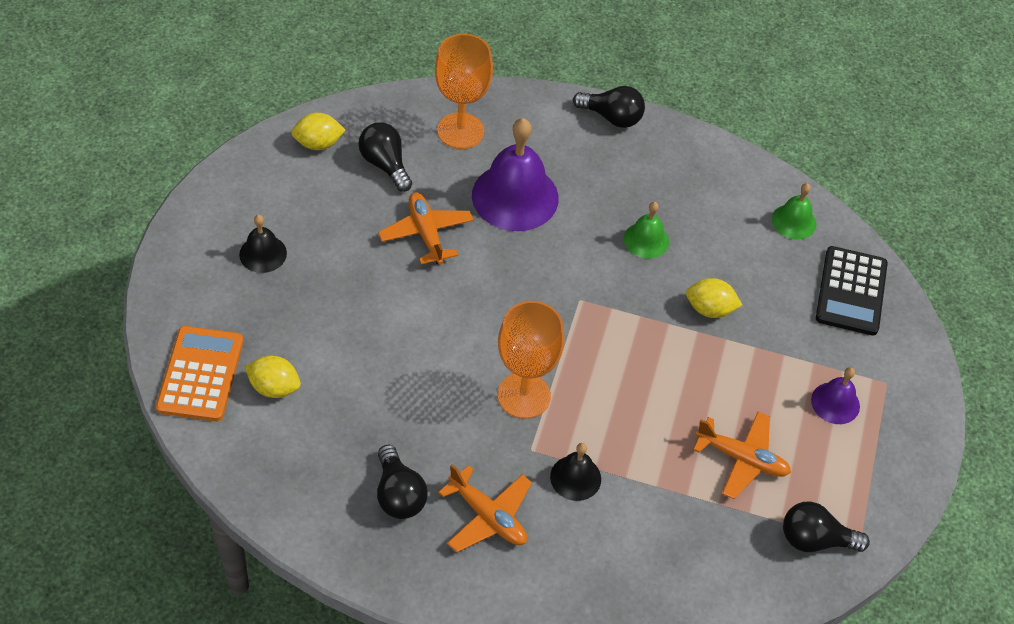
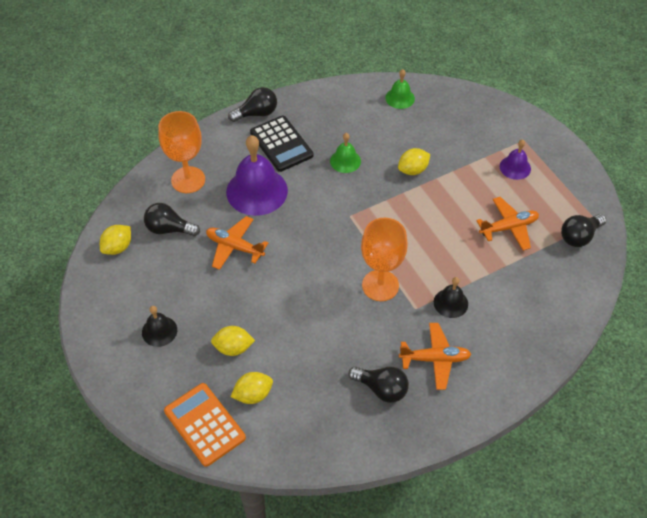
camera: 40 degrees left, 0 degrees up
(309, 328) = (233, 348): none -> yellow lemon
(851, 291) = (461, 111): black calculator -> black calculator (281, 144)

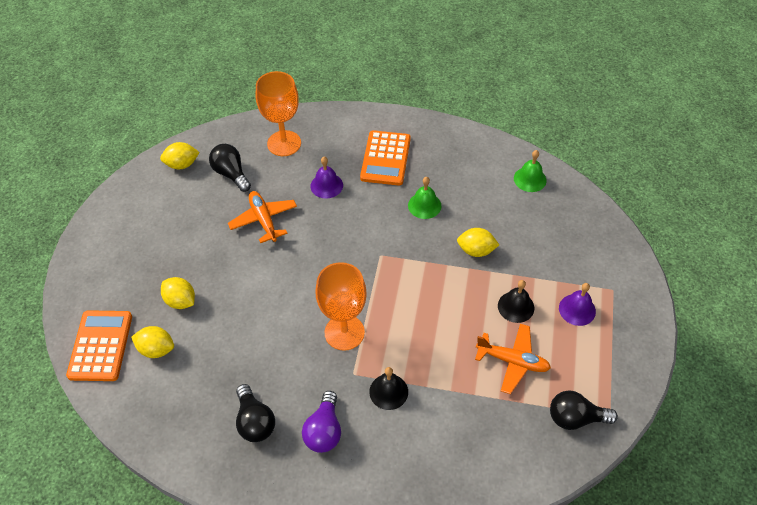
camera: 40 degrees right, 0 degrees up
(159, 331) = (144, 249): black bell -> black bell (516, 306)
(257, 113) = (391, 121): black light bulb -> none
(257, 191) = (326, 185): purple bell -> purple bell, size x0.52
(281, 144) = (385, 158): black calculator -> orange calculator
(435, 359) = (324, 431): orange plane -> purple light bulb

